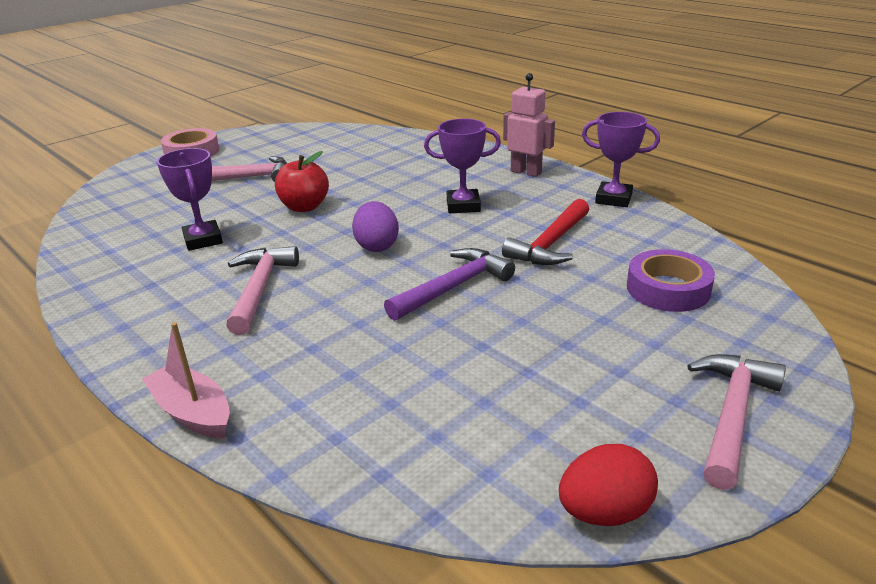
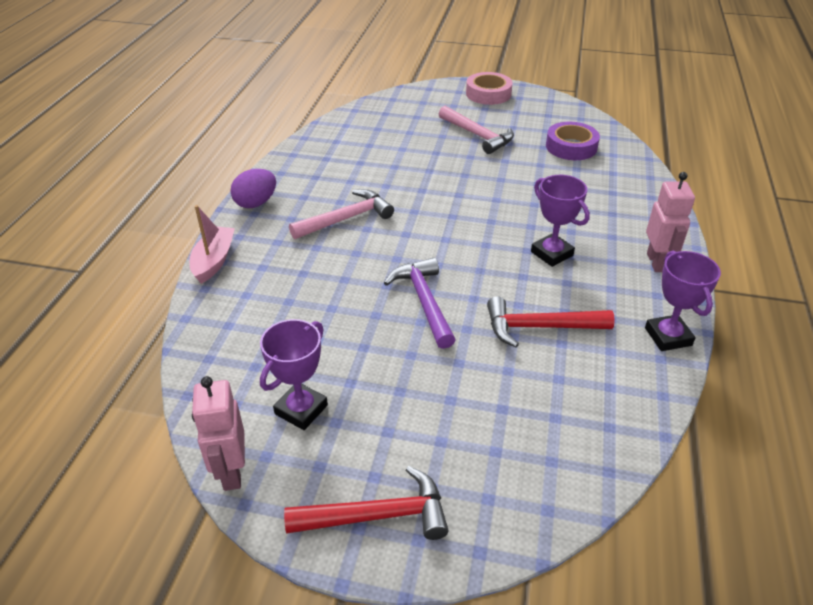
camera: 55 degrees right, 10 degrees up
(203, 240) = (380, 166): purple trophy -> purple trophy (301, 409)
(304, 207) = (465, 181): red apple -> none
(376, 246) = (445, 240): purple egg -> purple egg (256, 203)
(453, 287) = (424, 301): purple hammer -> purple hammer turned 120 degrees counterclockwise
(604, 512) = (231, 472): red egg -> pink robot
(668, 289) = (533, 425): purple tape -> purple tape (571, 147)
(732, 415) = (377, 516): pink hammer -> red hammer

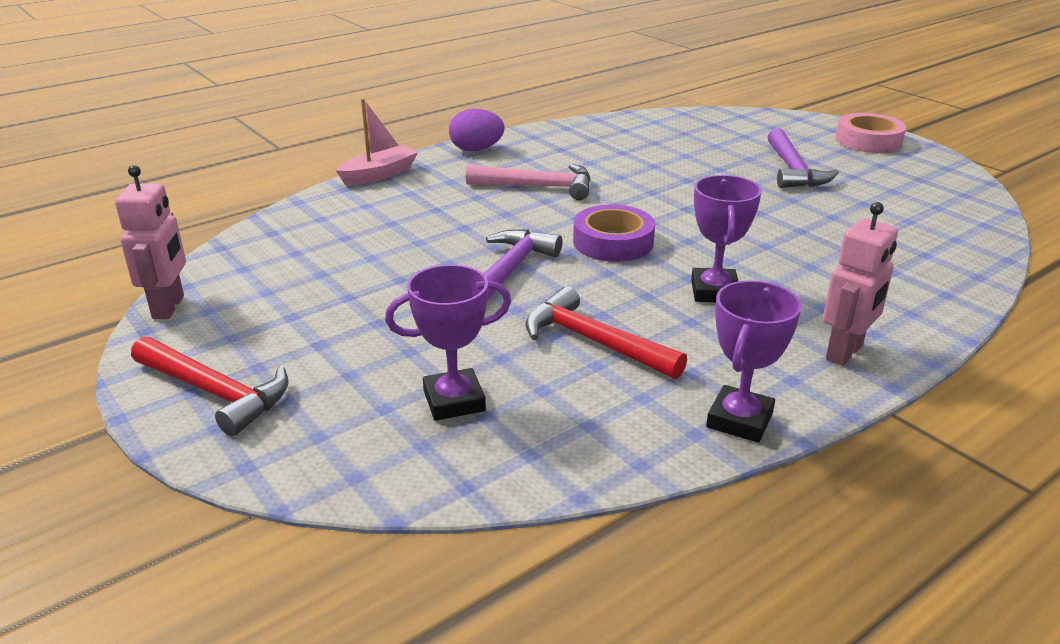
camera: 40 degrees right, 10 degrees down
(231, 472) = (169, 307): pink robot -> pink robot turned 150 degrees clockwise
(301, 409) = (280, 295): purple trophy -> purple trophy (454, 401)
(477, 135) = (793, 170): pink hammer -> purple hammer
(571, 147) = (904, 214): purple tape -> purple tape (613, 242)

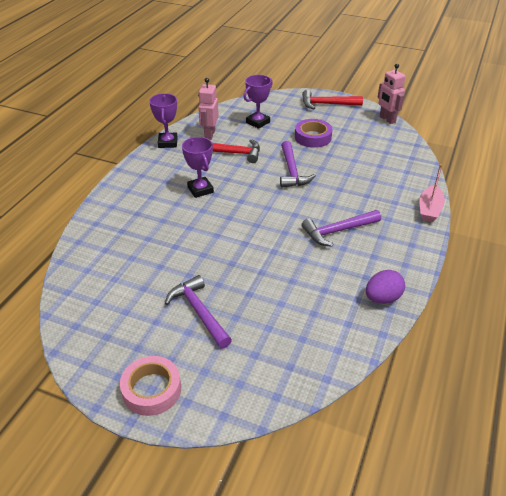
camera: 150 degrees right, 10 degrees up
(476, 150) = (413, 254): purple egg -> purple egg (382, 298)
(538, 187) = (338, 231): pink hammer -> purple hammer
(613, 242) = (263, 203): purple tape -> purple tape (313, 137)
(845, 352) = (138, 177): pink robot -> pink robot (209, 134)

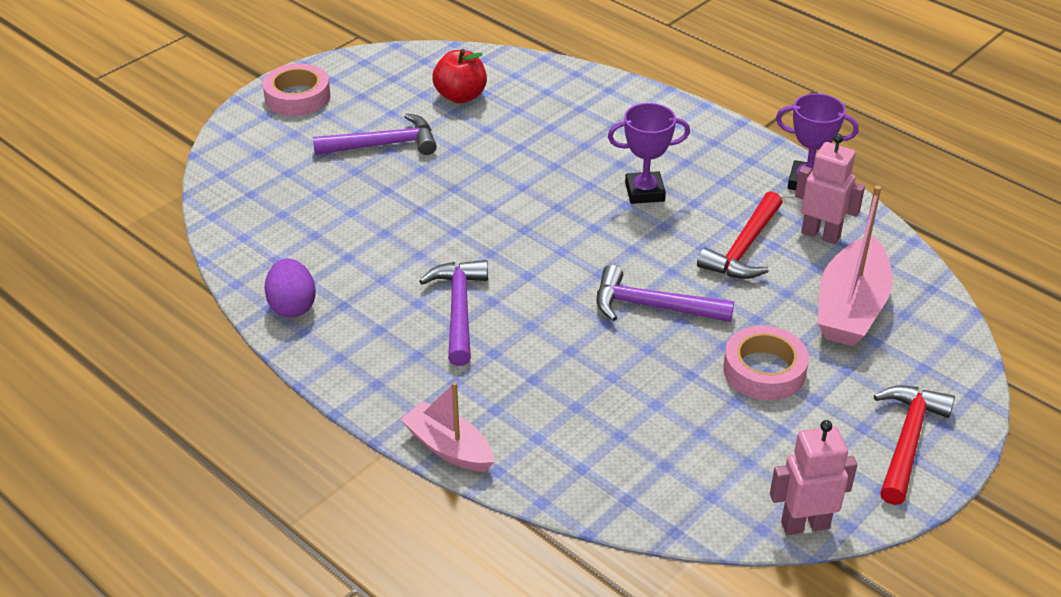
camera: 110 degrees right, 0 degrees up
(123, 290) = (460, 96): none -> red apple
(258, 122) = (850, 308): purple trophy -> pink boat
(313, 137) = (764, 370): purple tape -> pink tape

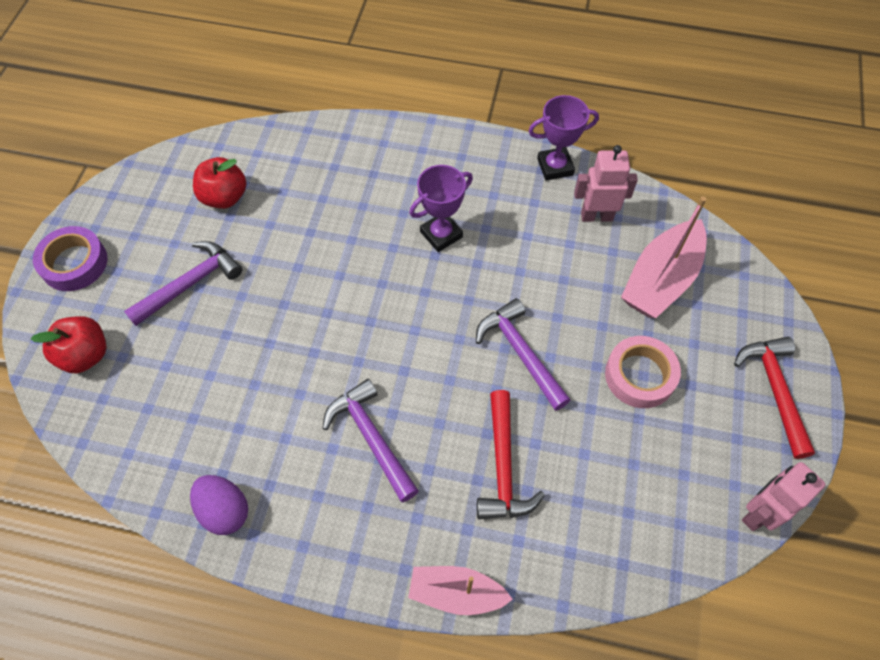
camera: 30 degrees left, 20 degrees up
(259, 160) = (85, 355): none -> red apple
(297, 97) = (74, 263): pink tape -> purple tape
(653, 306) = (521, 353): purple hammer -> purple hammer turned 75 degrees clockwise
(744, 248) = (550, 257): red hammer -> red hammer (503, 466)
(850, 308) = (661, 280): pink boat -> pink boat turned 45 degrees clockwise

